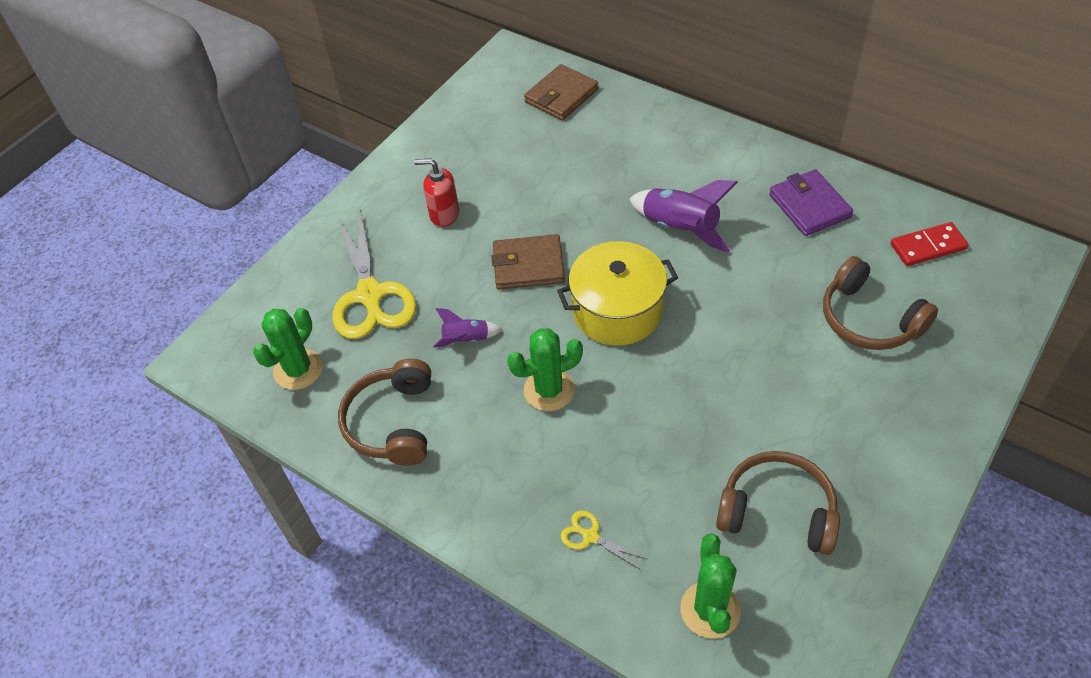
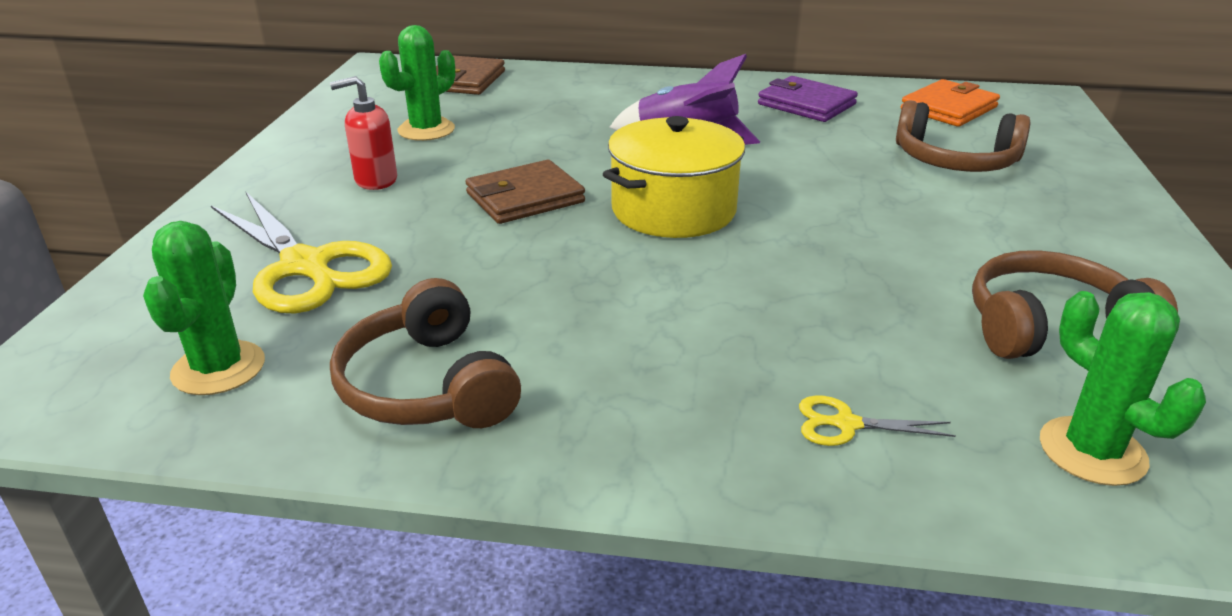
camera: 30 degrees left, 20 degrees down
(466, 339) = (488, 276): purple rocket -> none
(549, 390) = (647, 294): green cactus -> green cactus (426, 130)
(928, 247) = (949, 108): red domino -> orange wallet

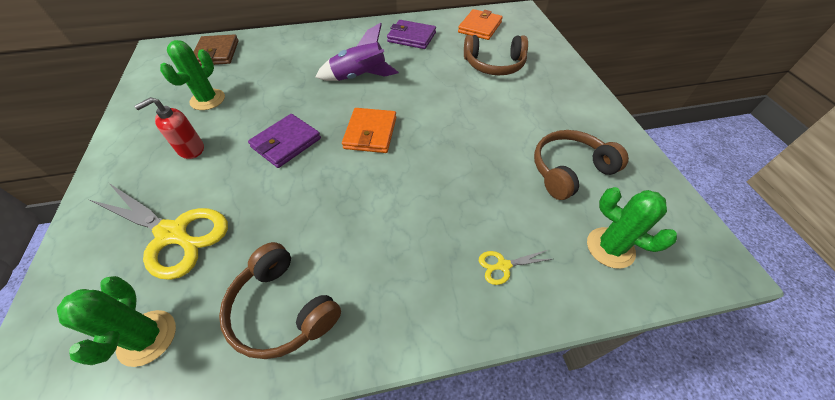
camera: 20 degrees left, 20 degrees up
(525, 198) = (286, 143): brown wallet -> purple wallet
(673, 210) = (370, 133): yellow pot -> orange wallet

